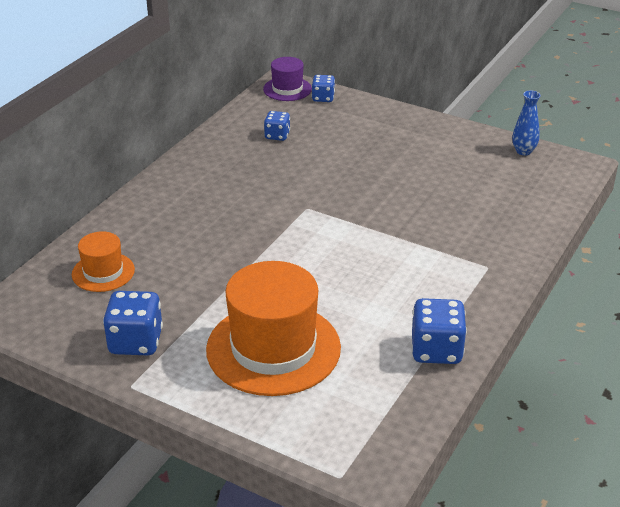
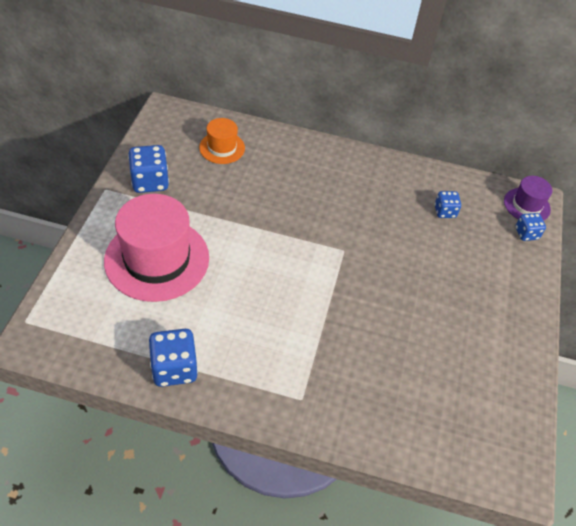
camera: 70 degrees right, 15 degrees up
(273, 348) = (157, 259): orange hat -> pink hat
(523, 151) = (518, 418): blue vase -> none

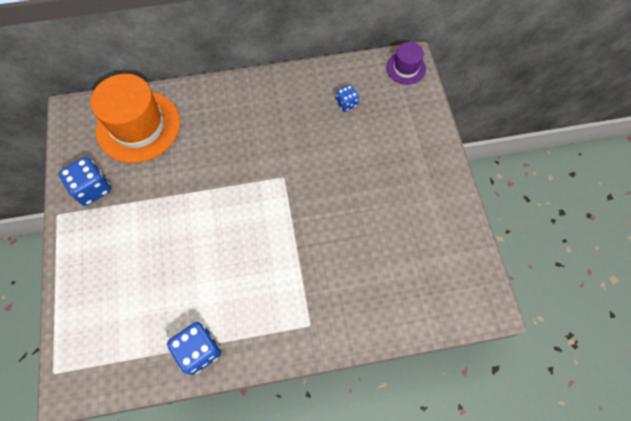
camera: 20 degrees left, 15 degrees up
(157, 259) = (135, 260): pink hat -> none
(222, 148) = (138, 126): orange hat -> orange hat, size x1.97
(526, 234) = (415, 95): blue dice -> none

